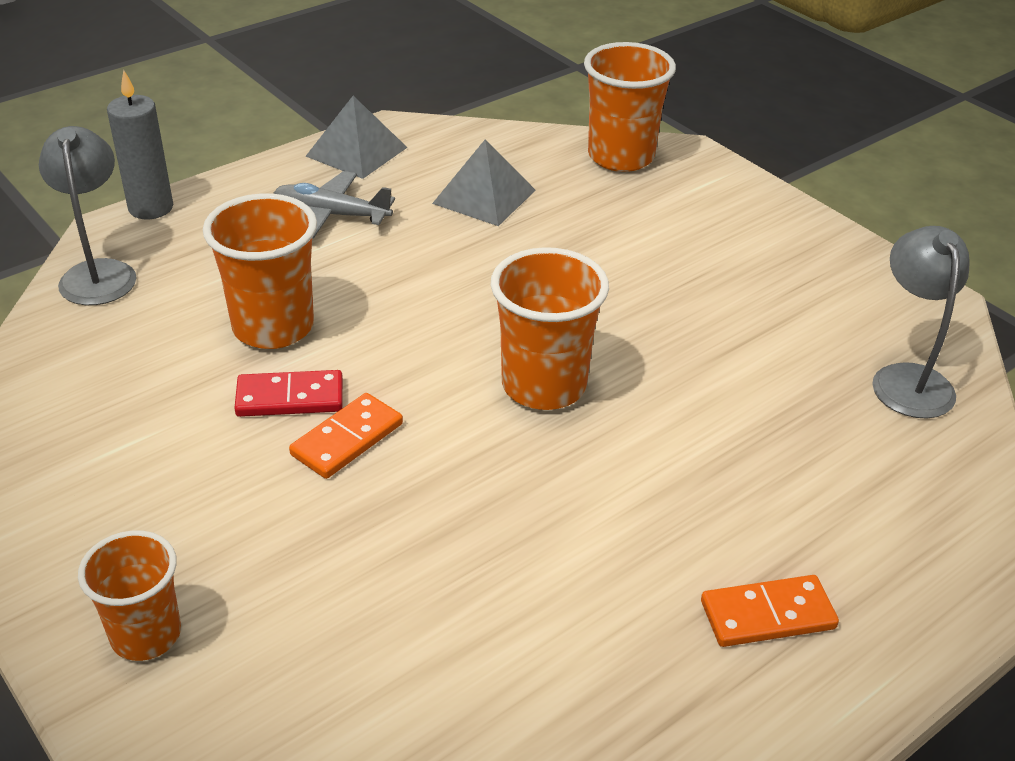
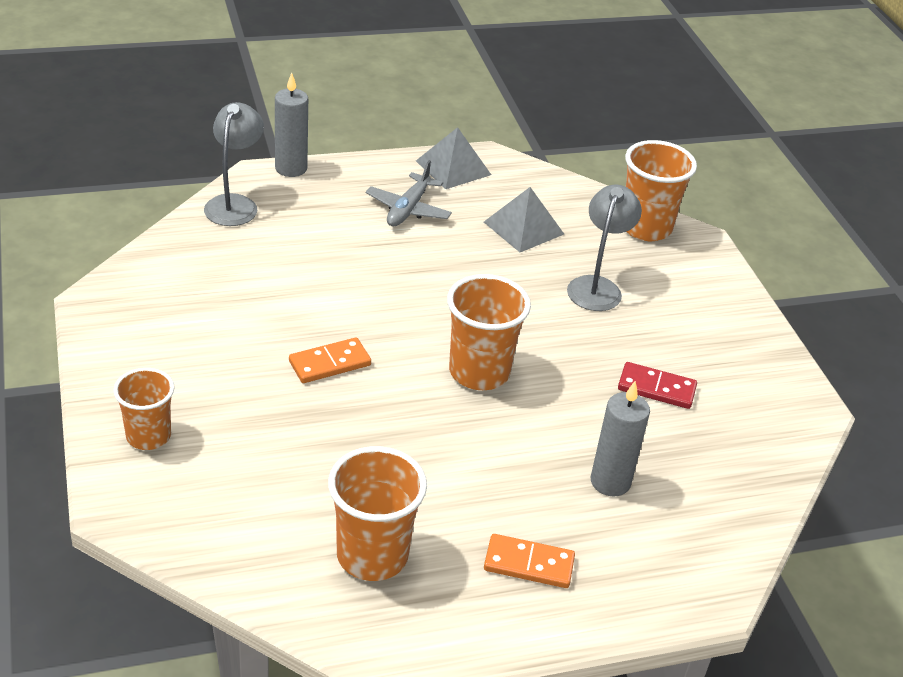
camera: 20 degrees right, 0 degrees up
(273, 327) = (325, 275): orange cup -> orange cup (372, 555)
(290, 397) = (309, 325): red domino -> red domino (656, 388)
(331, 215) = (408, 209): grey plane -> grey plane turned 105 degrees counterclockwise
(788, 468) = (610, 482): none -> grey candle
(907, 379) = (743, 454): grey lamp -> grey lamp (597, 286)

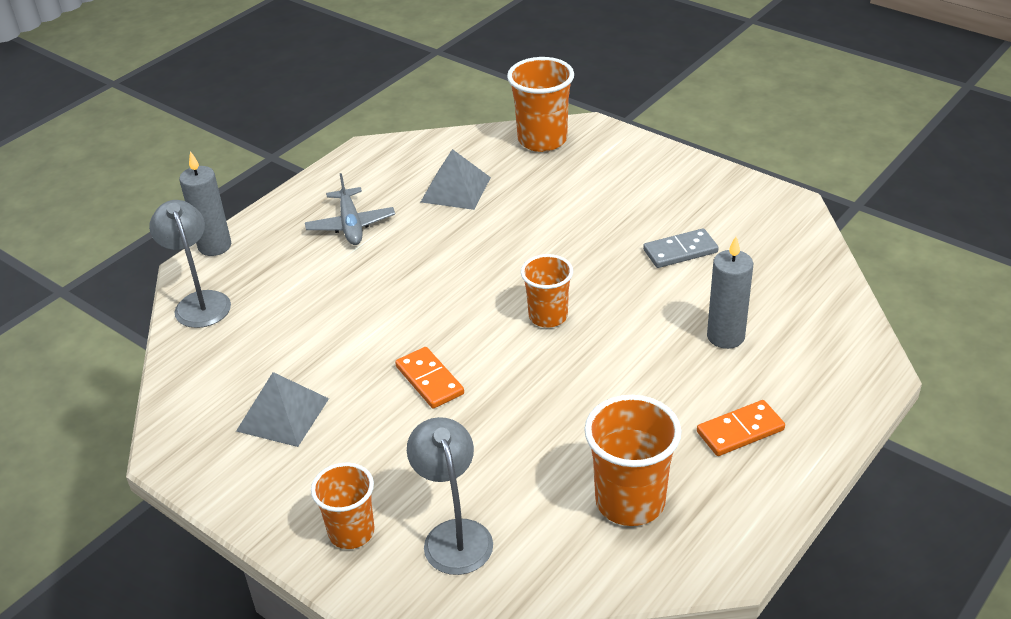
camera: 30 degrees left, 0 degrees up
(329, 363) = (429, 380): orange domino -> orange domino turned 60 degrees counterclockwise
(453, 167) = (348, 173): grey pyramid -> grey pyramid (282, 414)
(479, 372) = (548, 316): orange cup -> orange cup, size x0.66
(597, 286) = (558, 202): grey lamp -> grey lamp (454, 535)
(656, 388) = (680, 251): red domino -> grey domino

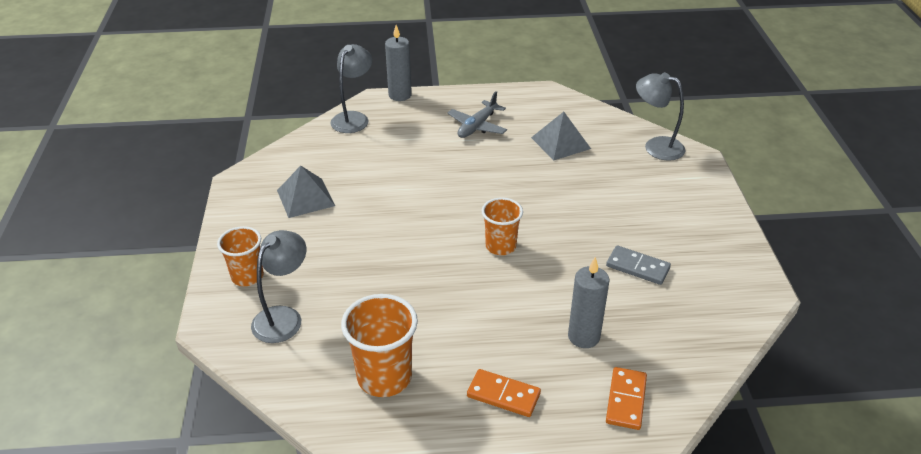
camera: 45 degrees right, 0 degrees up
(429, 380) = (391, 233): orange domino -> orange domino (625, 400)
(542, 140) = (656, 146): orange cup -> grey lamp

